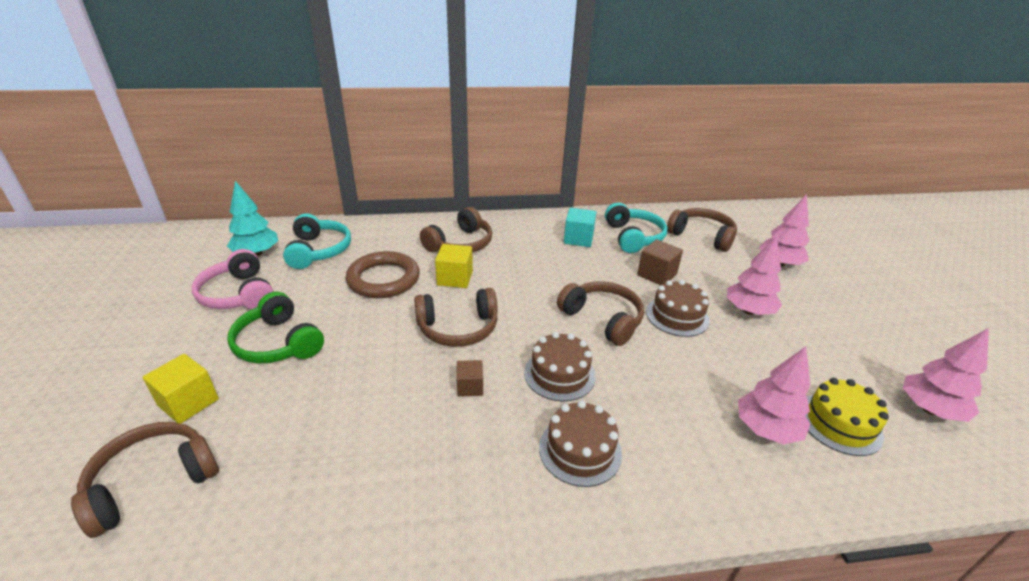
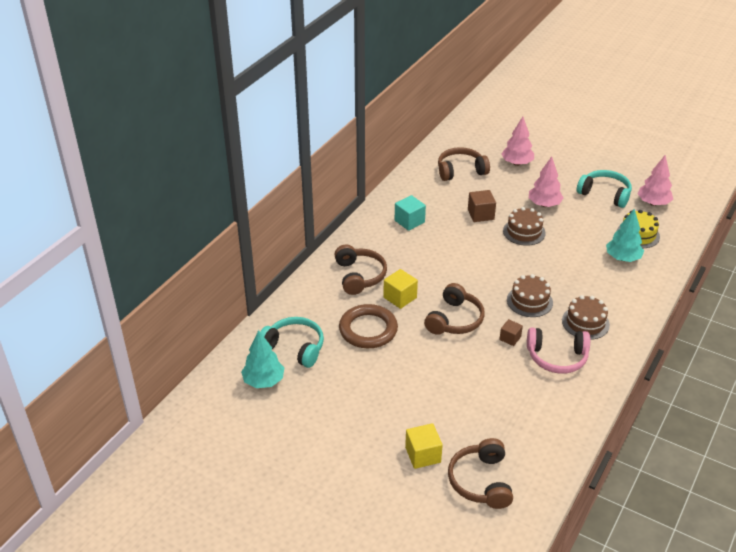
camera: 50 degrees left, 5 degrees up
(238, 294) = (317, 405): pink headphones -> pink headphones (557, 357)
(278, 343) = (397, 401): green headphones -> none
(602, 319) = (500, 260): brown headphones -> none
(633, 237) = (432, 198): turquoise headphones -> turquoise headphones (605, 194)
(766, 429) = (622, 258): pink tree -> turquoise tree

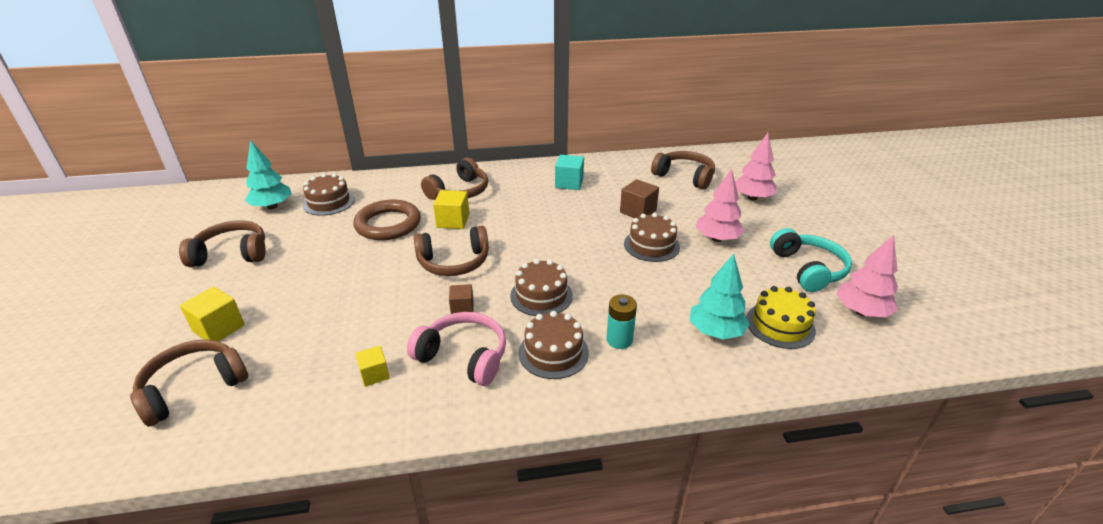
camera: 50 degrees right, 5 degrees down
(294, 347) = (329, 202): turquoise headphones -> brown cake
(321, 424) = (232, 254): none -> brown headphones
(540, 399) = (374, 374): none -> yellow cube
(557, 357) = (464, 356): pink headphones -> pink headphones turned 150 degrees clockwise
(597, 294) = (619, 340): none -> turquoise battery

